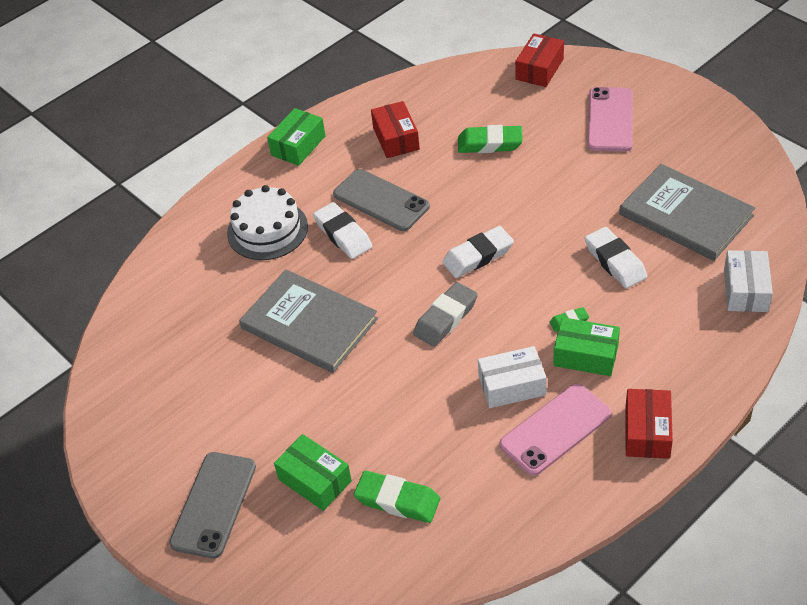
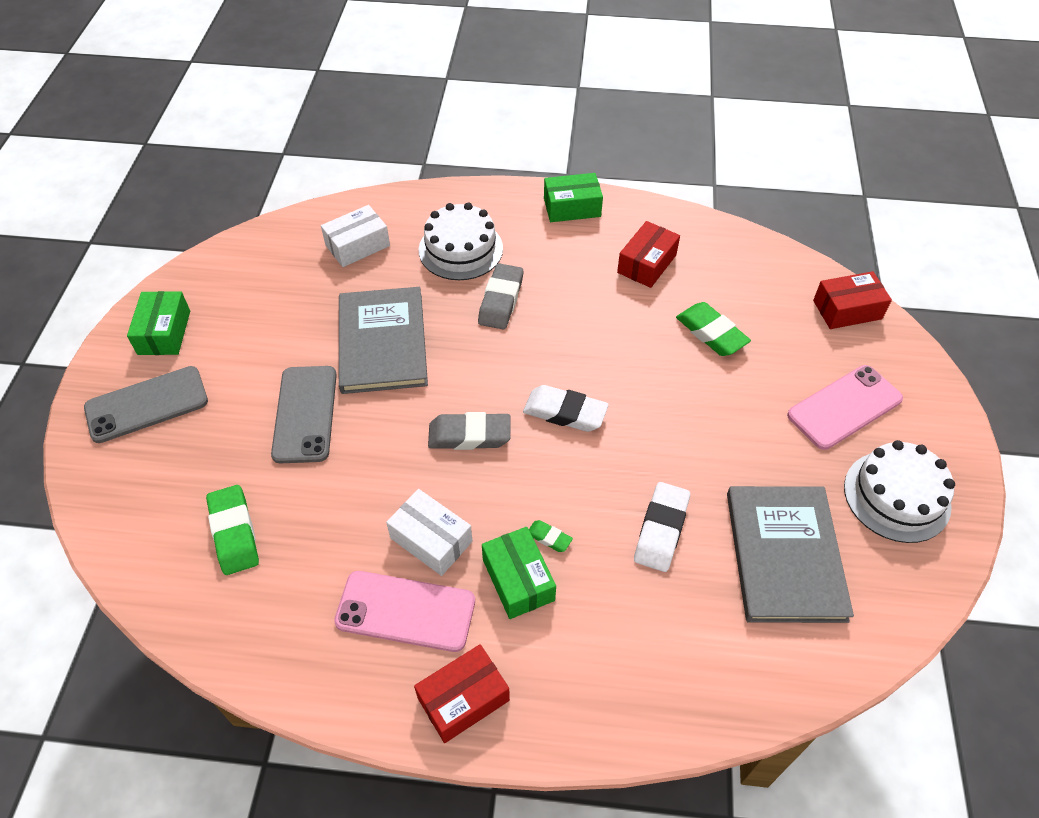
camera: 45 degrees right, 5 degrees up
(314, 480) = (216, 457): green box -> green box (164, 332)
(343, 234) = (501, 300): white eraser -> grey eraser
(381, 200) = (564, 300): grey phone -> grey phone (305, 414)
(692, 139) = (896, 496): none -> white cake
(745, 290) = (734, 680): white box -> white box (357, 245)

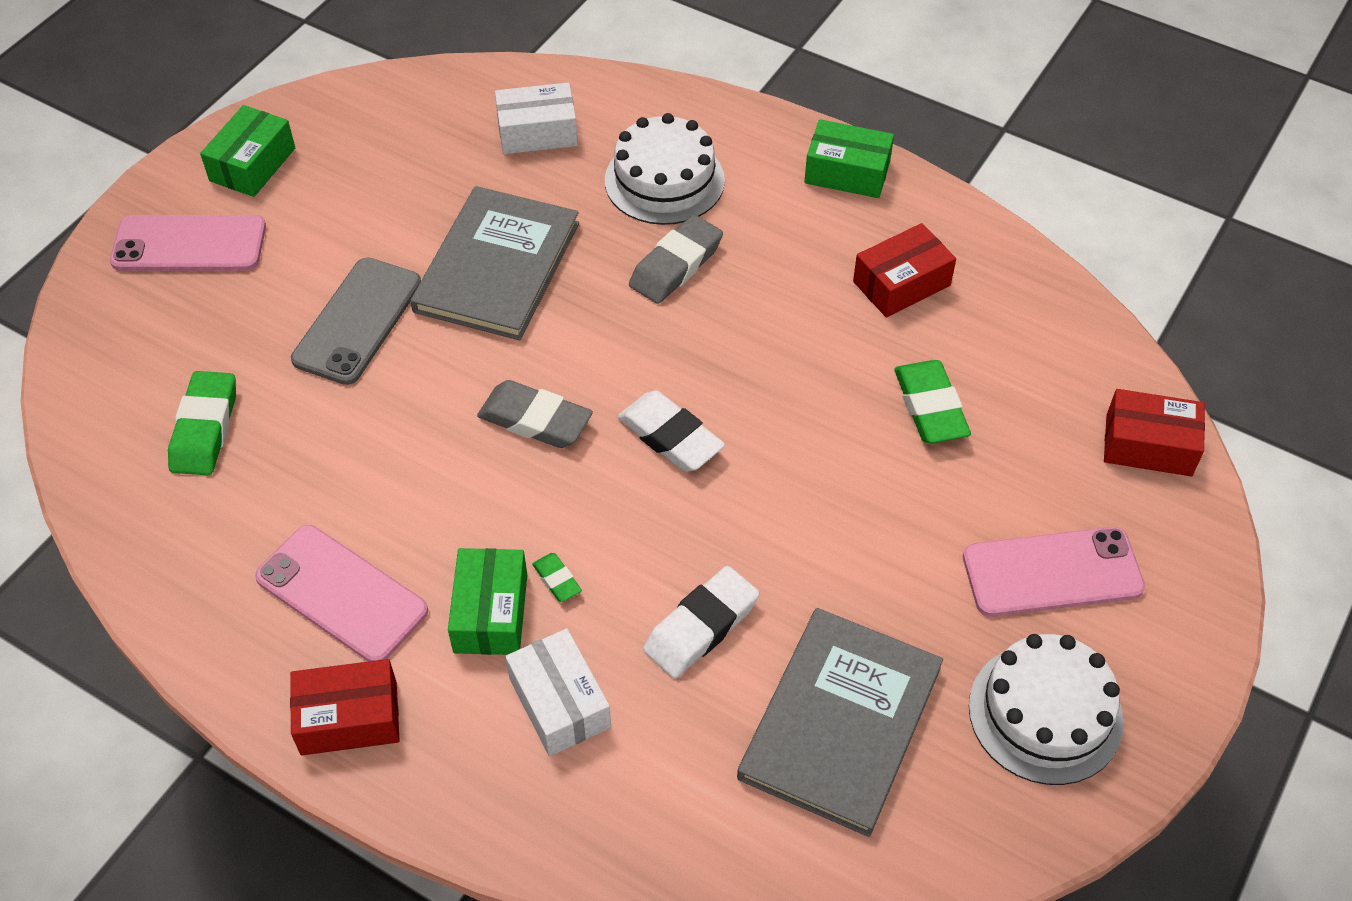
camera: 25 degrees right, 0 degrees up
(147, 404) = (189, 244): grey phone -> pink phone
(431, 540) = (417, 525): white box -> white box (559, 703)

